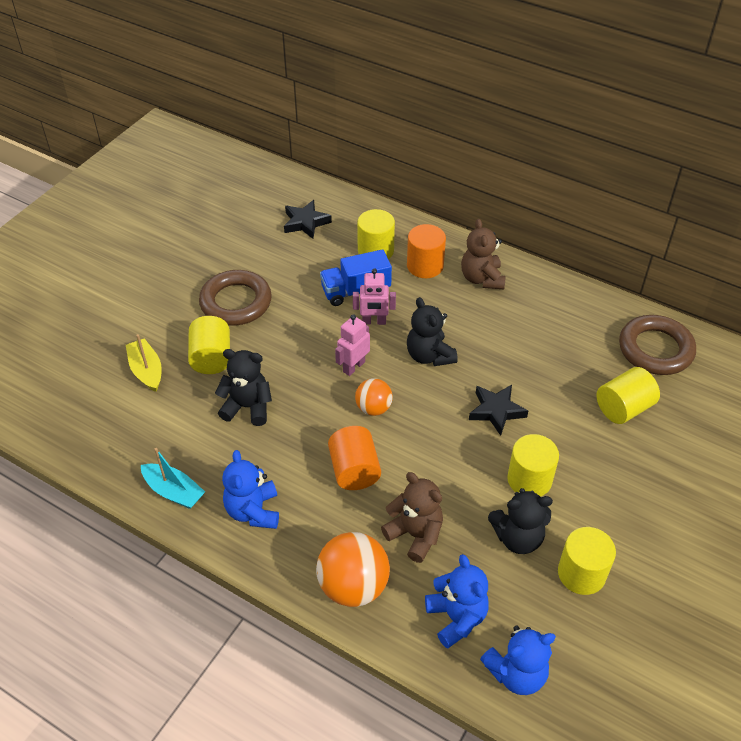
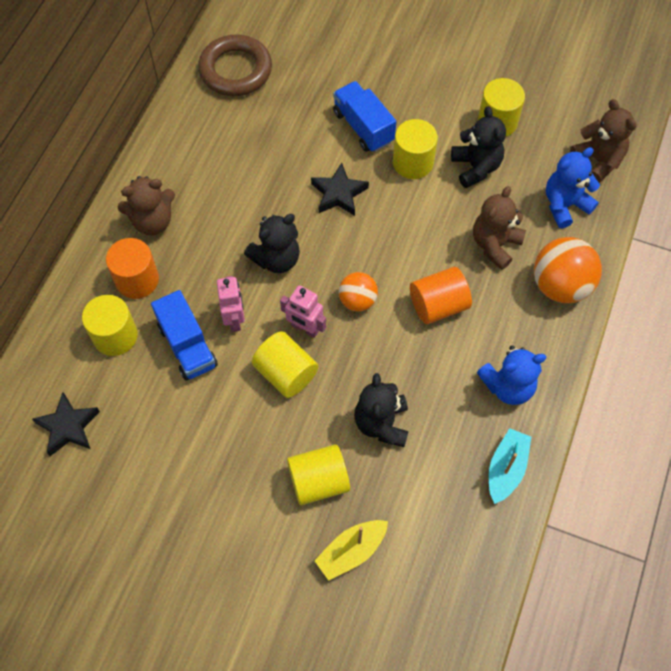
camera: 100 degrees left, 15 degrees up
(236, 302) = (224, 477): brown ring -> none
(516, 673) = (598, 160): blue teddy bear -> brown teddy bear
(579, 443) = (363, 127): none -> blue truck
(623, 408) = (314, 94): yellow cylinder -> yellow cylinder (286, 373)

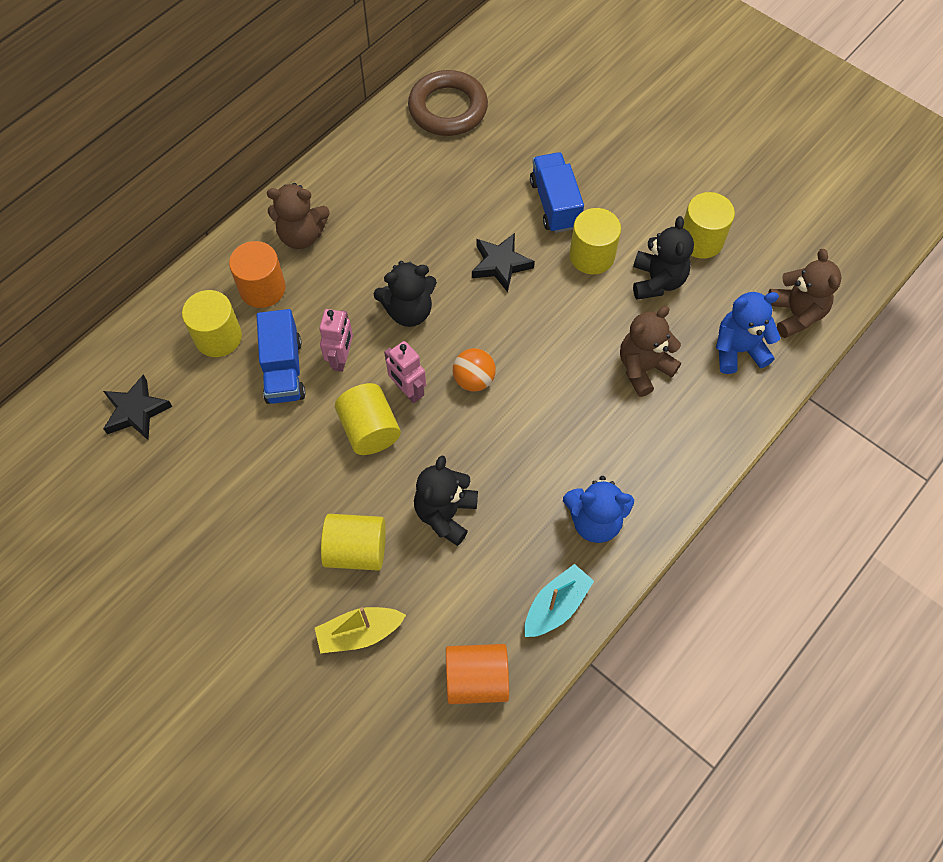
camera: 20 degrees right, 0 degrees up
(438, 305) = (556, 412): orange cylinder -> orange cylinder (476, 679)
(560, 285) = (697, 433): orange ball -> none

